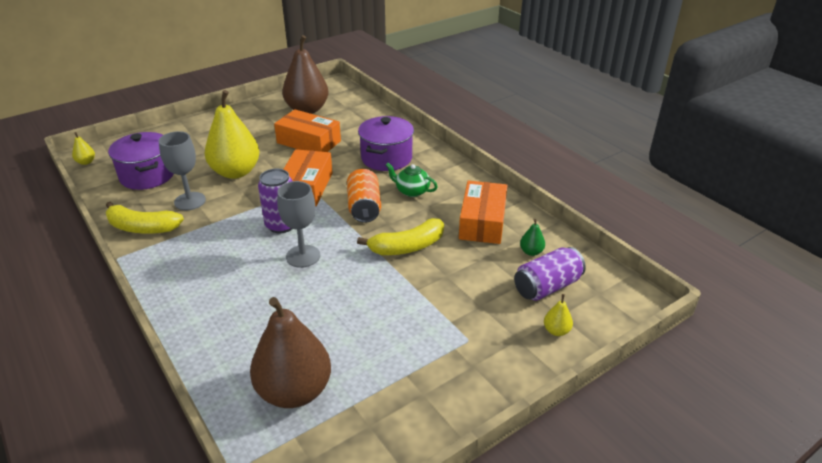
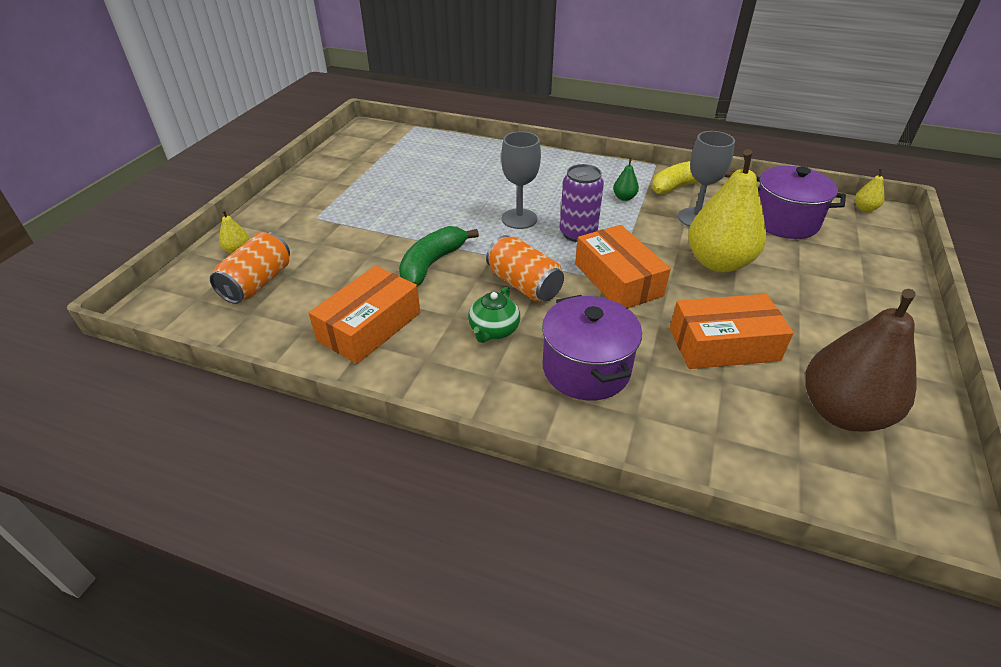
camera: 145 degrees right, 5 degrees up
(294, 391) = (418, 156): brown pear -> none
(407, 247) = (432, 264): yellow banana -> green banana
(412, 191) = (493, 330): green teapot -> green teapot turned 120 degrees clockwise
(482, 222) = (369, 326): orange box -> orange box turned 60 degrees clockwise
(531, 252) = (289, 313): green pear -> green pear (624, 198)
(547, 287) = (257, 283): purple can -> orange can

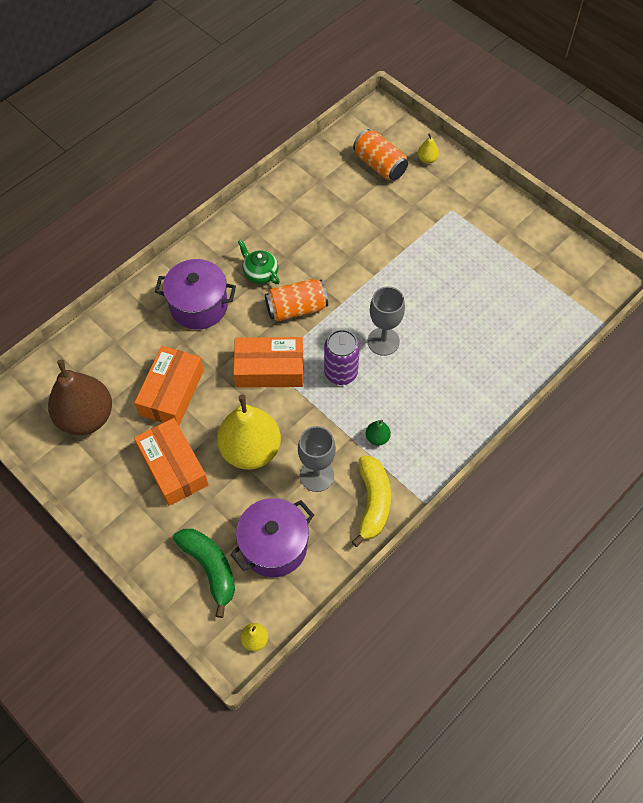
camera: 115 degrees right, 20 degrees up
(369, 326) = (301, 212): orange box -> orange box (173, 467)
(432, 264) = (351, 263): green banana -> green banana (210, 568)

